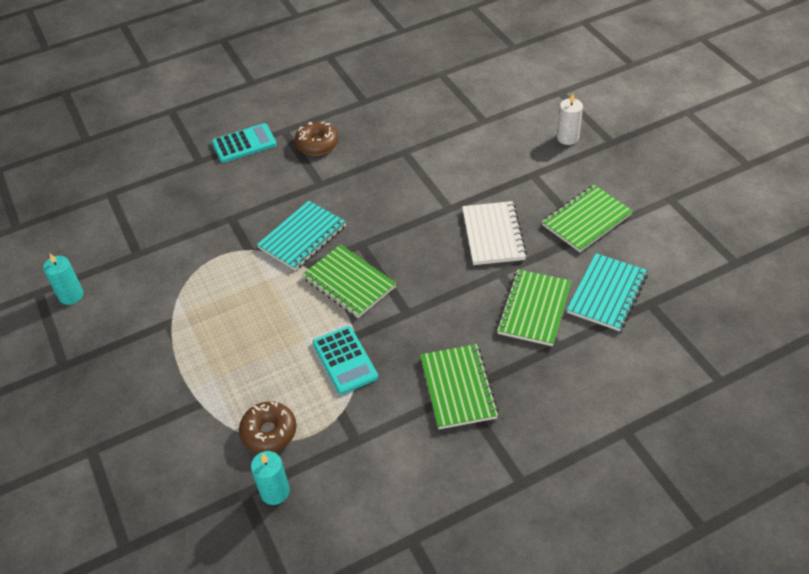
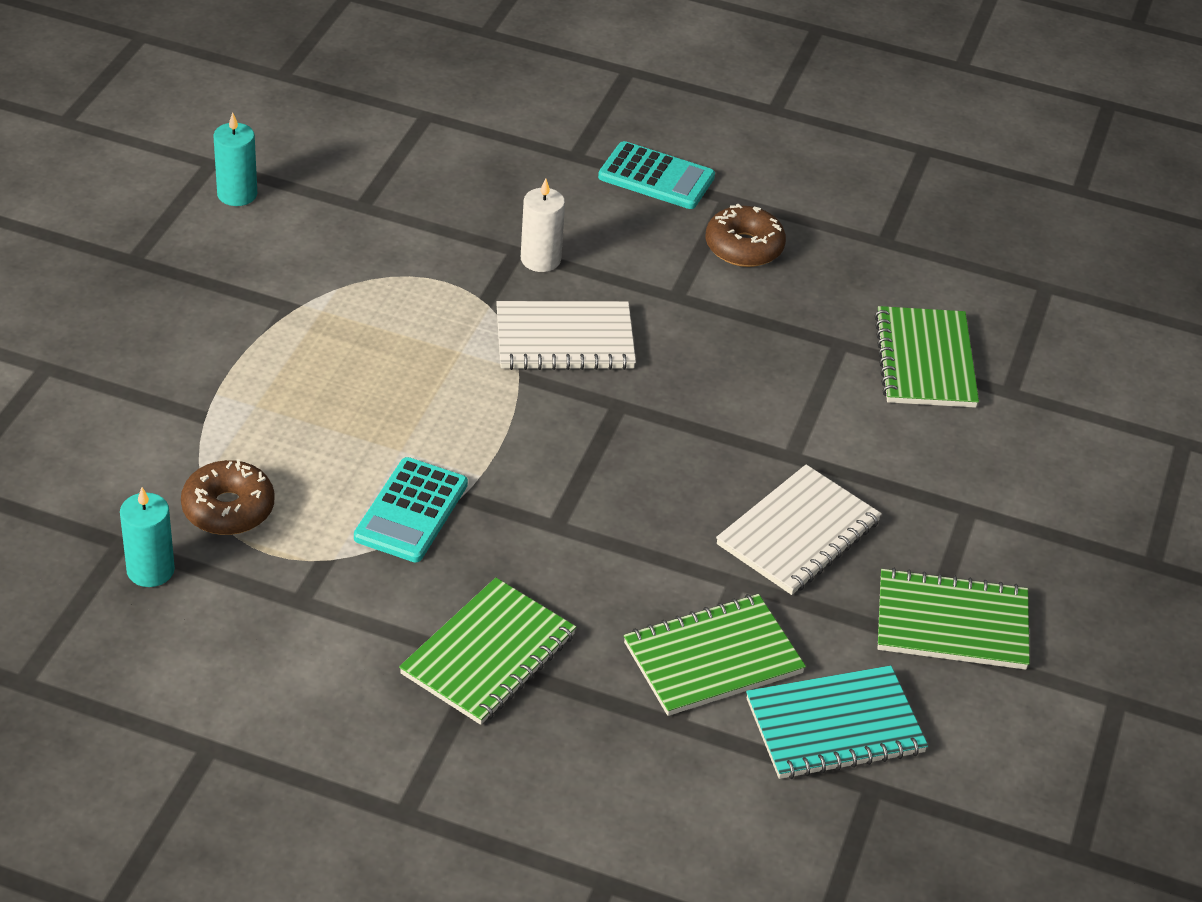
camera: 40 degrees right, 5 degrees down
(302, 237) = (564, 339): turquoise notebook -> white notebook
(349, 283) = (540, 435): green notebook -> green notebook (925, 361)
(567, 138) = (1095, 506): white candle -> white candle (540, 259)

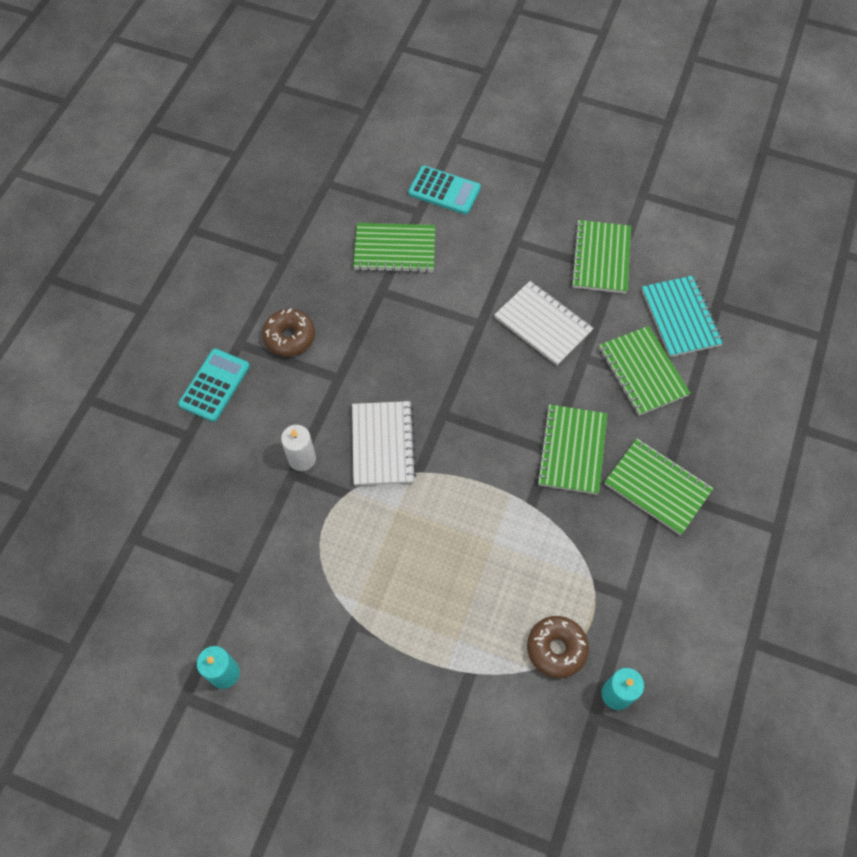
camera: 85 degrees left, 20 degrees up
(411, 511) = (547, 534): turquoise calculator -> turquoise calculator (444, 190)
(556, 552) = (572, 450): none -> green notebook

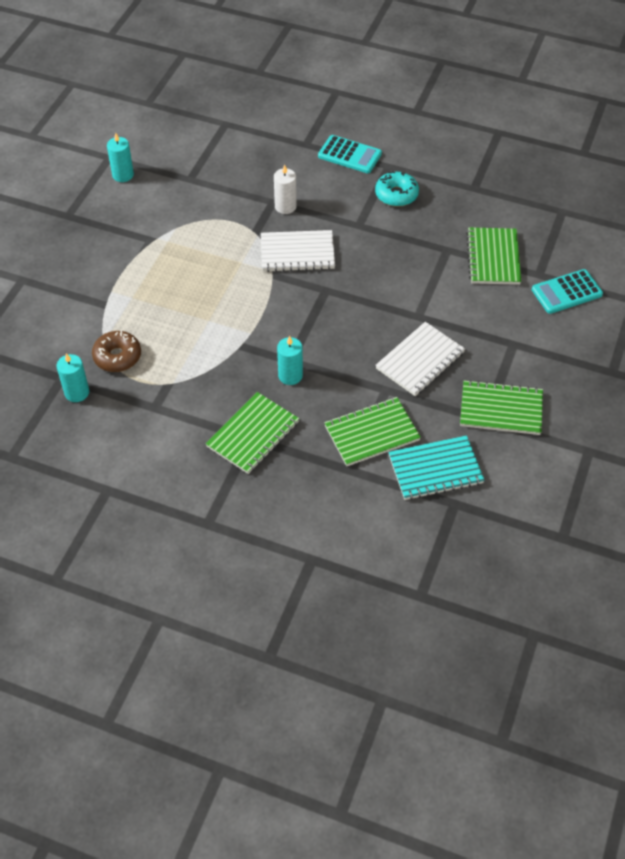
camera: 90 degrees right, 10 degrees down
(289, 337) = (396, 195): brown donut -> turquoise donut
(444, 190) = (566, 292): turquoise calculator -> turquoise calculator turned 45 degrees clockwise
(572, 450) = (290, 375): green notebook -> turquoise candle

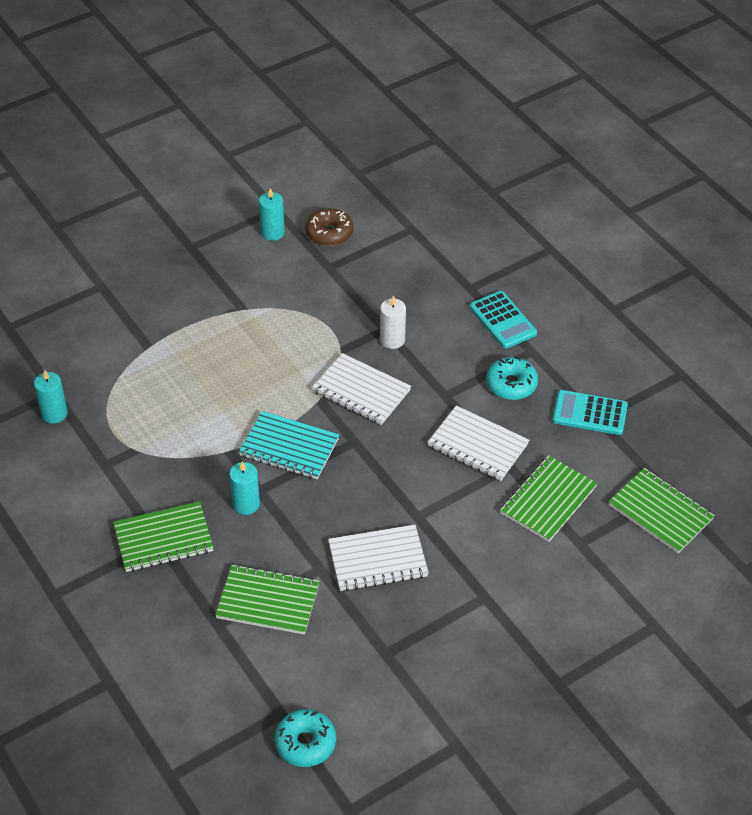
camera: 35 degrees right, 5 degrees down
(117, 356) = (115, 400): brown donut -> brown donut (329, 233)
(413, 247) = (477, 445): none -> white notebook
(435, 469) = (293, 671): turquoise notebook -> turquoise notebook (289, 447)
(491, 512) = (305, 743): none -> turquoise donut
(501, 409) = (410, 653): green notebook -> green notebook (660, 512)
(566, 292) = (590, 577): turquoise calculator -> turquoise calculator (589, 413)

